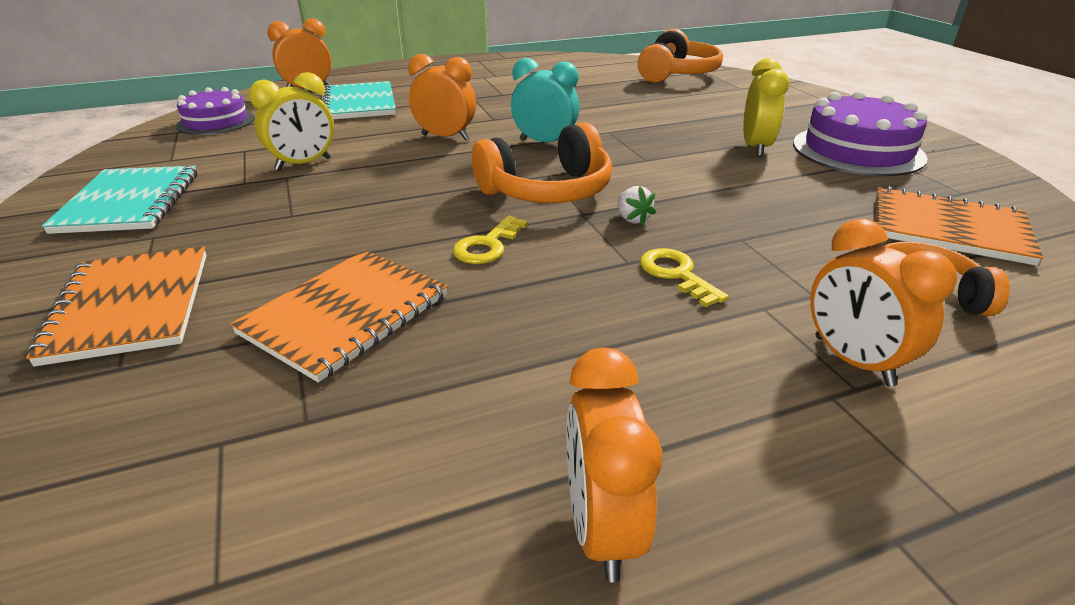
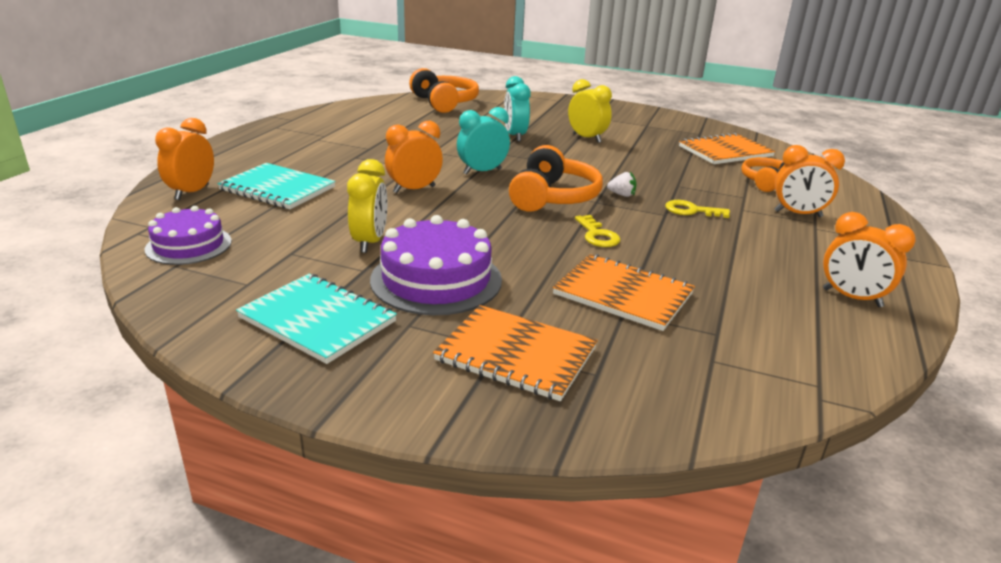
camera: 50 degrees left, 5 degrees down
(345, 314) = (623, 294): orange notebook -> orange notebook turned 45 degrees counterclockwise
(670, 121) = (515, 136): none -> turquoise clock
(857, 150) = (627, 125): purple cake -> purple cake (436, 279)

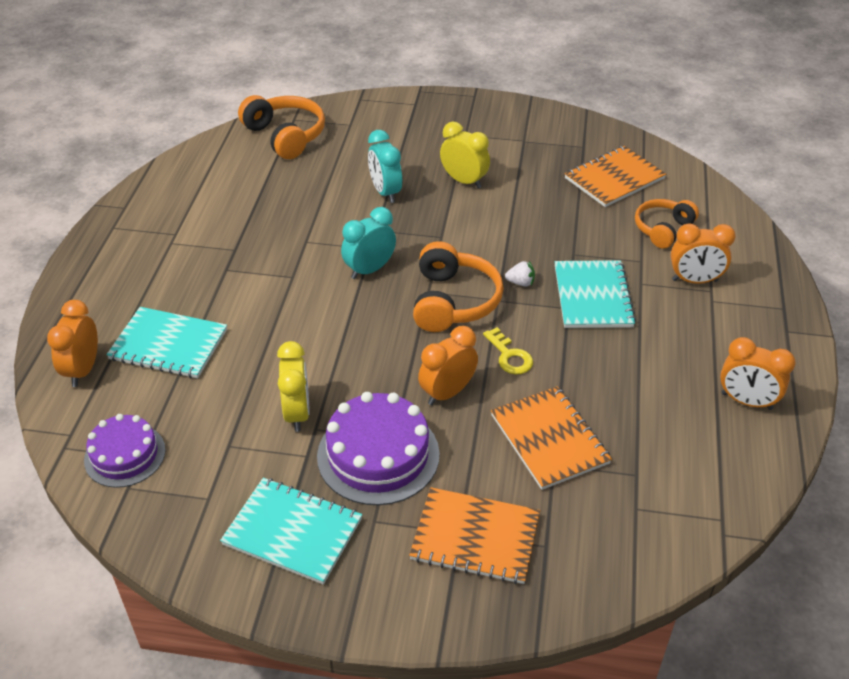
camera: 10 degrees left, 15 degrees up
(414, 189) = (310, 317): orange clock -> orange clock (447, 392)
(623, 294) = (549, 439): orange notebook -> orange notebook turned 45 degrees clockwise
(691, 211) = (592, 296): yellow key -> turquoise notebook

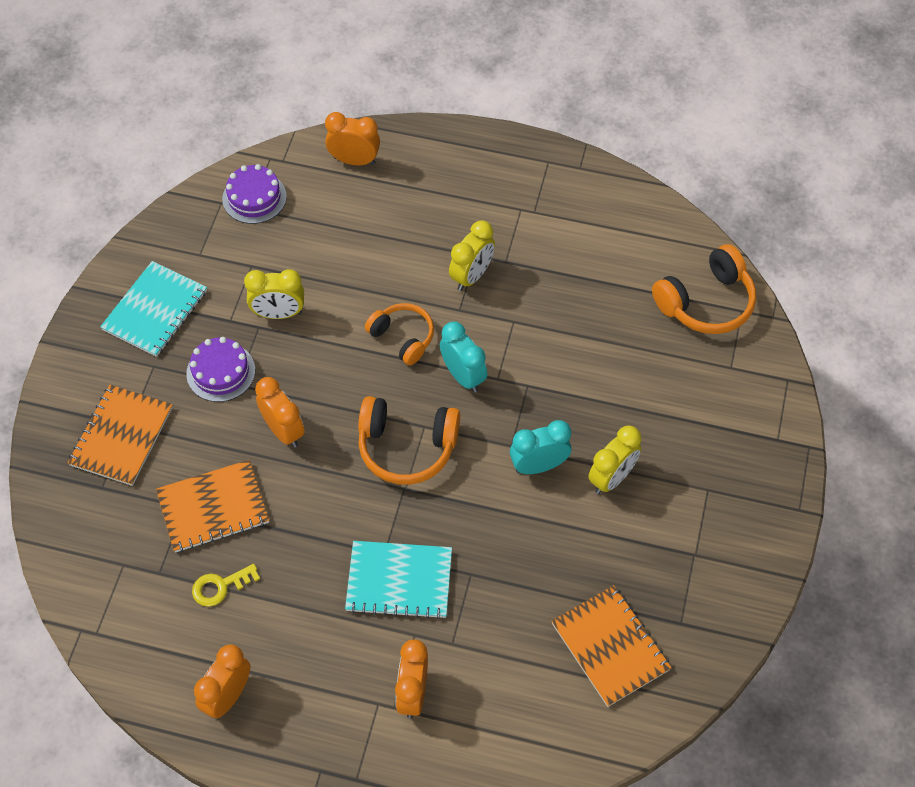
camera: 95 degrees right, 15 degrees up
(168, 344) = (377, 217): turquoise notebook -> none
(251, 271) = (471, 276): none -> yellow clock
(378, 455) = (221, 372): purple cake -> purple cake, size x0.65
(385, 192) = (593, 397): turquoise clock -> turquoise clock (538, 465)
(510, 356) = (322, 489): yellow key -> yellow key (220, 586)
(520, 283) = (428, 513): white strawberry -> none
(663, 229) = (507, 681): orange headphones -> orange headphones (403, 337)

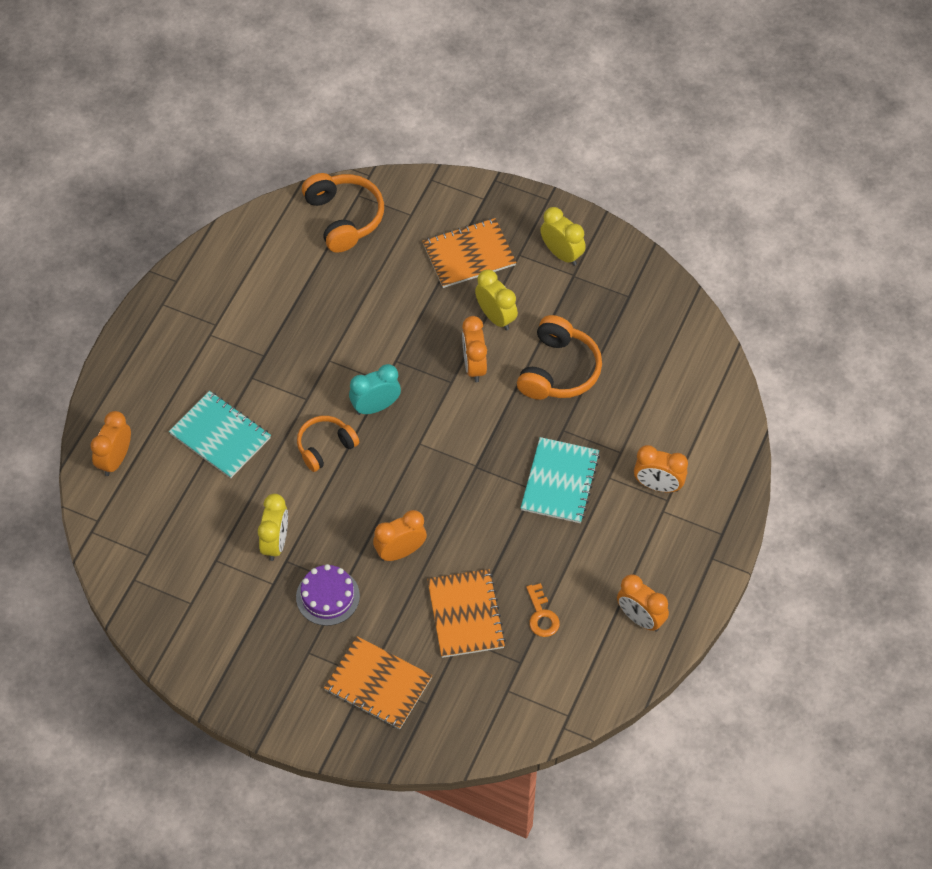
camera: 80 degrees left, 0 degrees up
(155, 310) = (246, 647): turquoise notebook -> turquoise notebook (220, 436)
(220, 586) = (542, 615): yellow key -> orange key
(254, 197) = (136, 550): purple cake -> none
(407, 447) = (437, 459): orange headphones -> orange headphones (558, 370)
(471, 276) = (273, 384): yellow clock -> yellow clock (562, 254)
(538, 465) = (474, 366): turquoise clock -> orange clock
(610, 647) = (640, 346): orange notebook -> orange notebook (469, 255)

